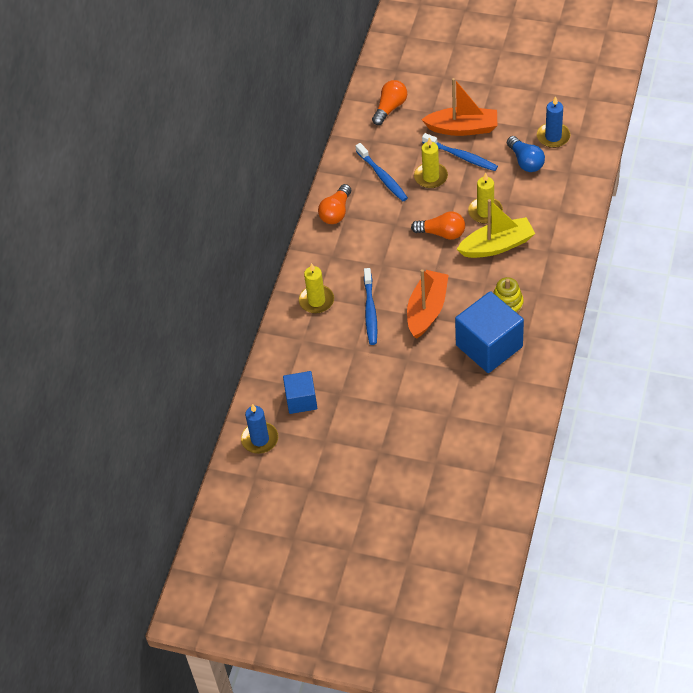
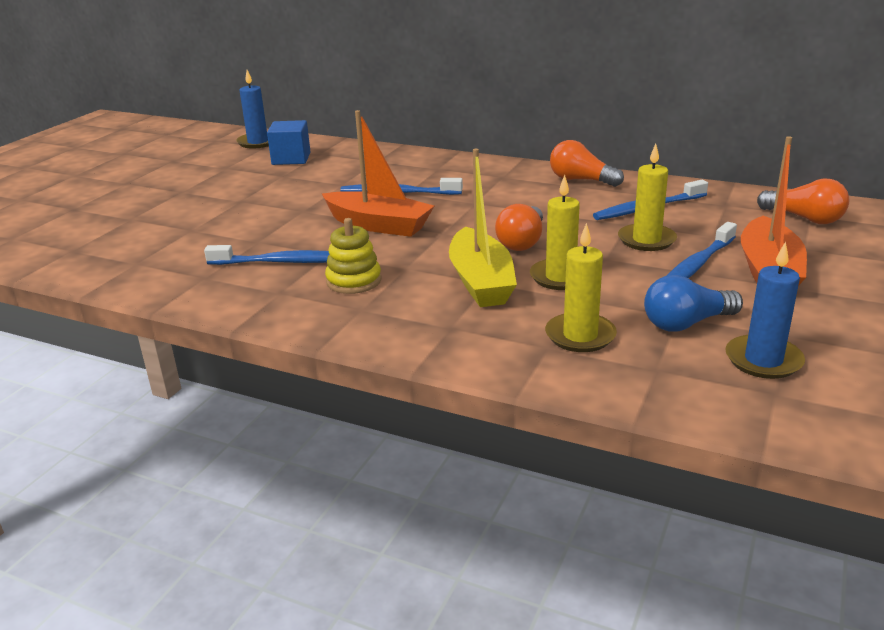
camera: 95 degrees right, 25 degrees down
(316, 301) = (432, 168): yellow candle -> yellow candle (580, 336)
(489, 346) = (282, 262): blue cube -> blue toothbrush

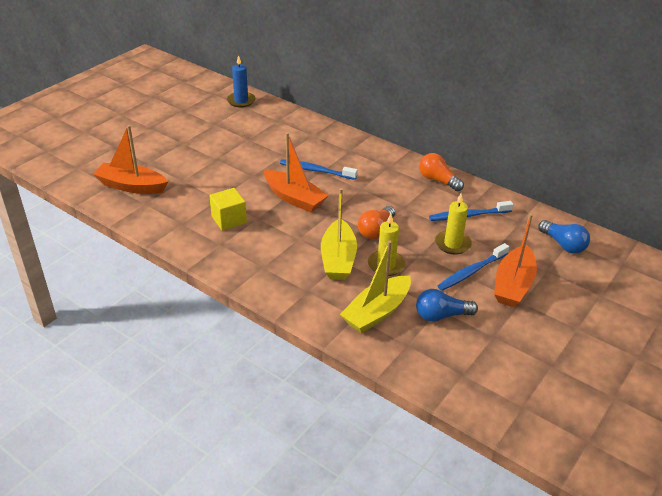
camera: 10 degrees right, 10 degrees up
(108, 247) = (131, 186): none -> orange boat
(282, 262) = (229, 219): blue toothbrush -> yellow cube
(291, 159) = (258, 122): blue cube -> none
(354, 281) = (265, 244): yellow stacking toy -> none
(580, 336) = (377, 312): yellow candle -> yellow boat
(763, 360) = (469, 351): blue candle -> none
(804, 218) = (563, 245): orange light bulb -> blue light bulb

